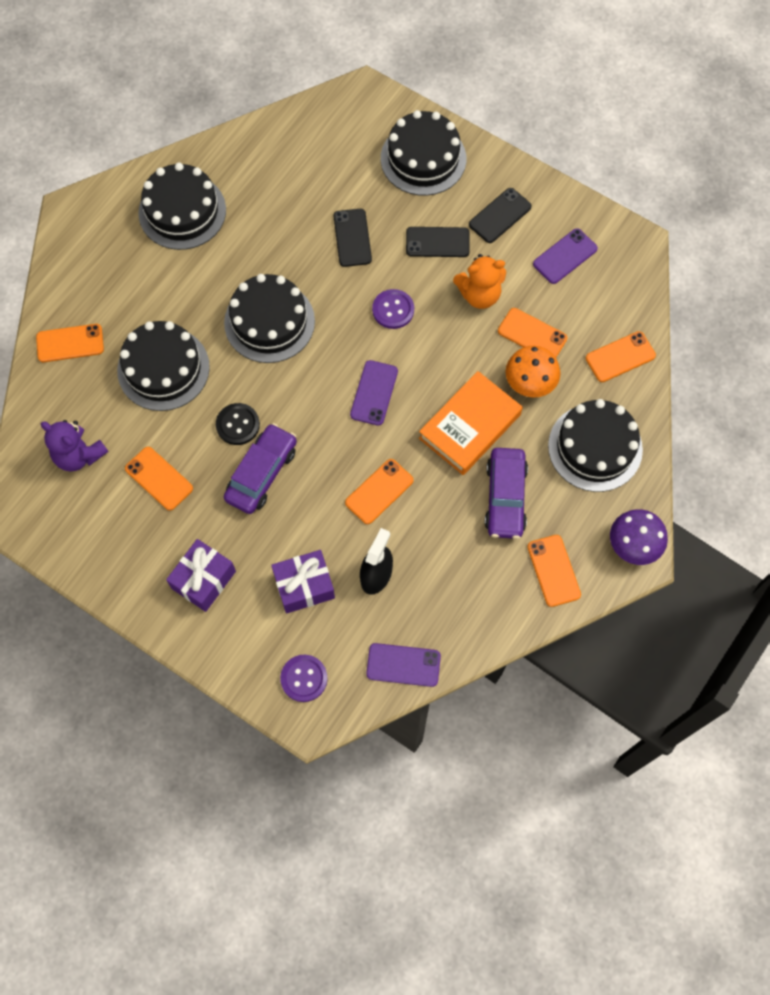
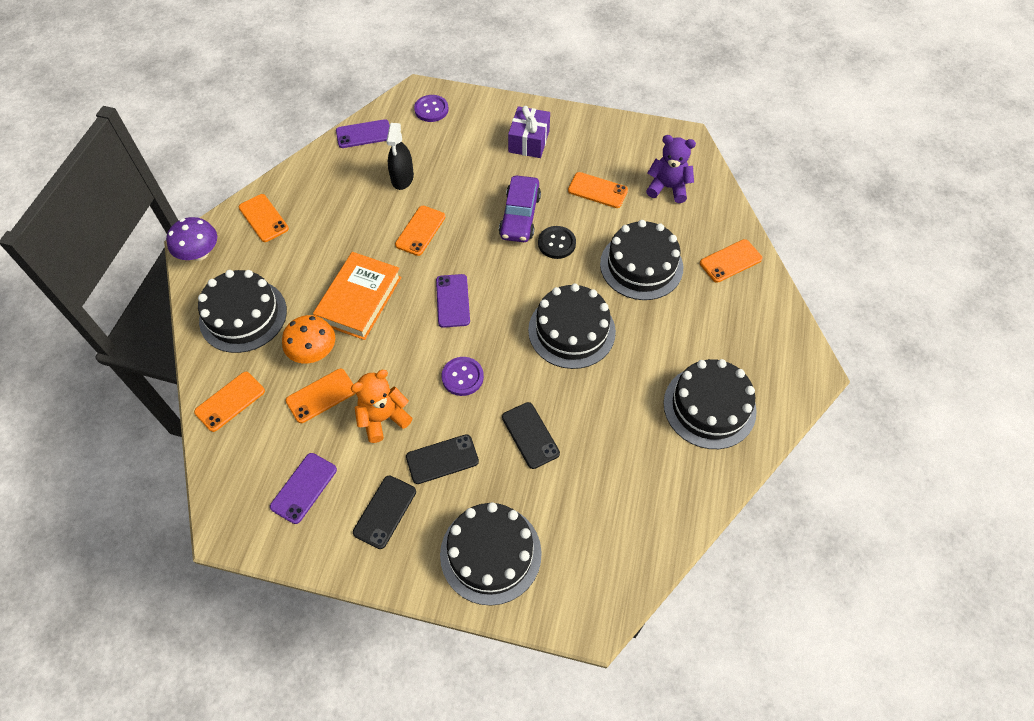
camera: 160 degrees right, 10 degrees down
(304, 586) = (454, 157): purple gift -> none
(505, 497) = (314, 256): purple car -> none
(532, 334) = (321, 396): orange phone -> orange phone turned 45 degrees counterclockwise

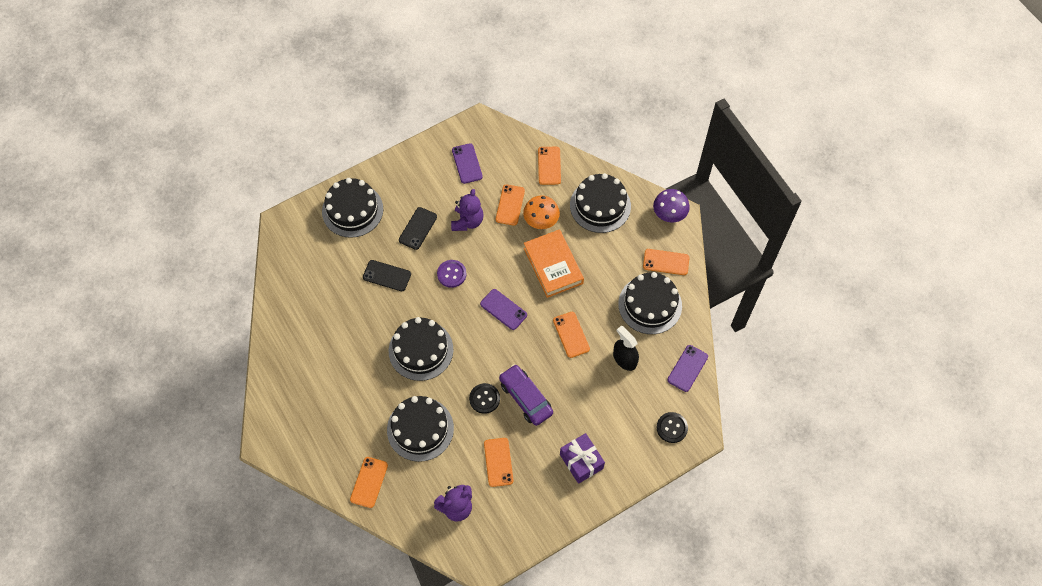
camera: 135 degrees right, 5 degrees up
(383, 418) = (467, 221): orange teddy bear -> purple teddy bear
(385, 512) = (419, 185): black phone -> none
(431, 109) = (672, 428): purple button -> black button
(597, 190) = (498, 462): orange phone -> orange phone turned 75 degrees counterclockwise
(709, 407) = (307, 371): black cake -> black cake (650, 305)

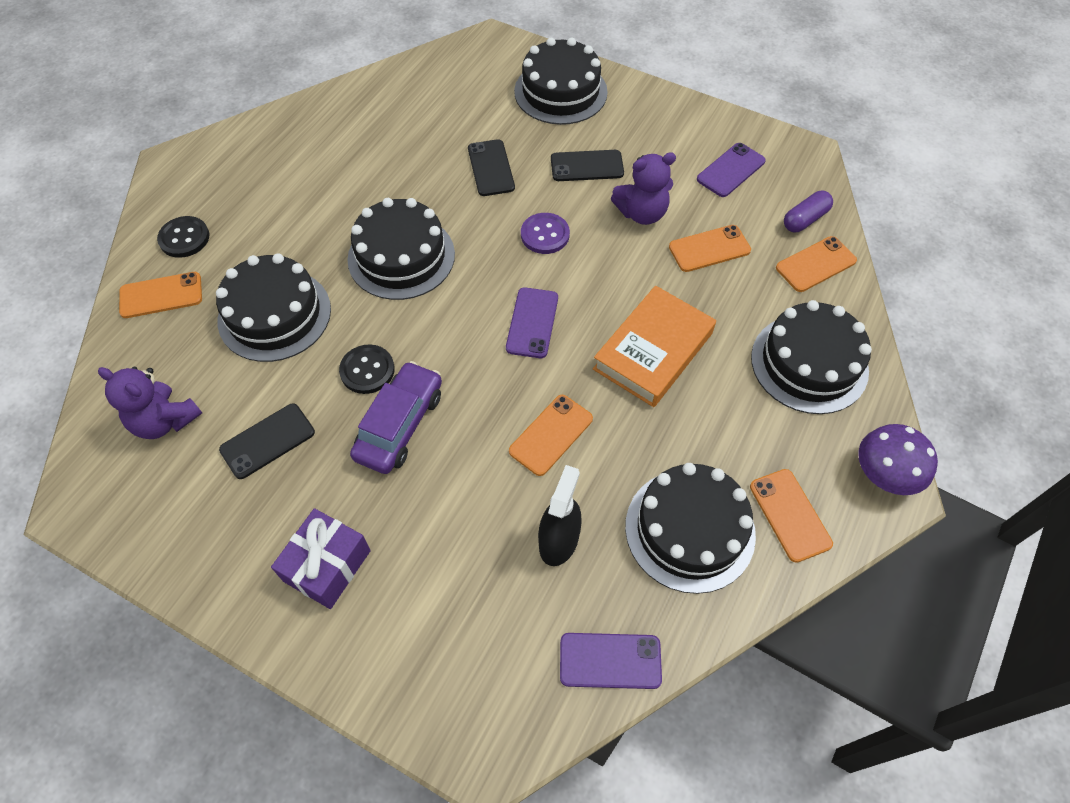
camera: 60 degrees right, 5 degrees down
(498, 462) = (267, 441): orange phone -> black phone
(520, 152) = (805, 219): none -> purple capsule
(541, 220) = (716, 298): orange mushroom -> none
(672, 428) = (472, 693): black button -> black button (184, 238)

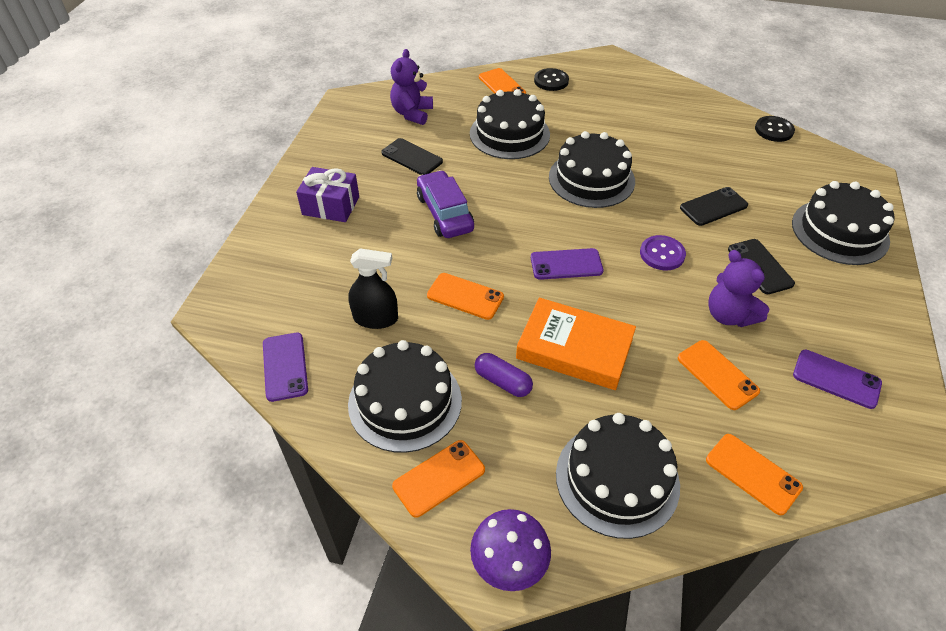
camera: 75 degrees right, 10 degrees down
(367, 370) = (483, 187): black button -> black button (774, 130)
(400, 425) = (445, 213): purple car -> purple car turned 120 degrees counterclockwise
(805, 219) = (812, 457): purple capsule -> purple capsule (502, 381)

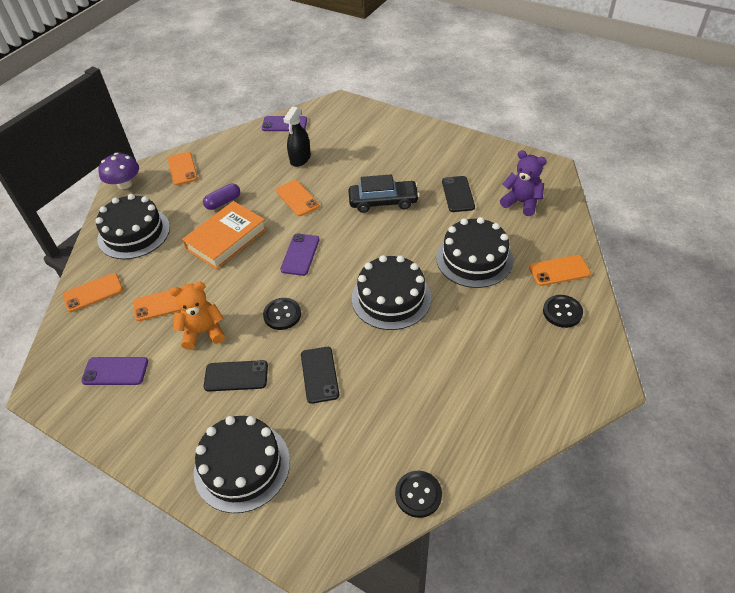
camera: 110 degrees right, 0 degrees up
(331, 206) = (414, 149): purple gift -> none
(405, 402) = (234, 163): black cake -> none
(412, 157) = (458, 194): black phone -> black phone turned 60 degrees counterclockwise
(445, 213) = (383, 202): purple car -> black car
(465, 296) = (297, 198): orange phone -> orange phone turned 75 degrees counterclockwise
(662, 254) = (282, 314): purple button -> black button
(729, 315) = (203, 332): purple teddy bear -> orange teddy bear
(836, 379) = (115, 371): purple phone -> purple phone turned 45 degrees clockwise

